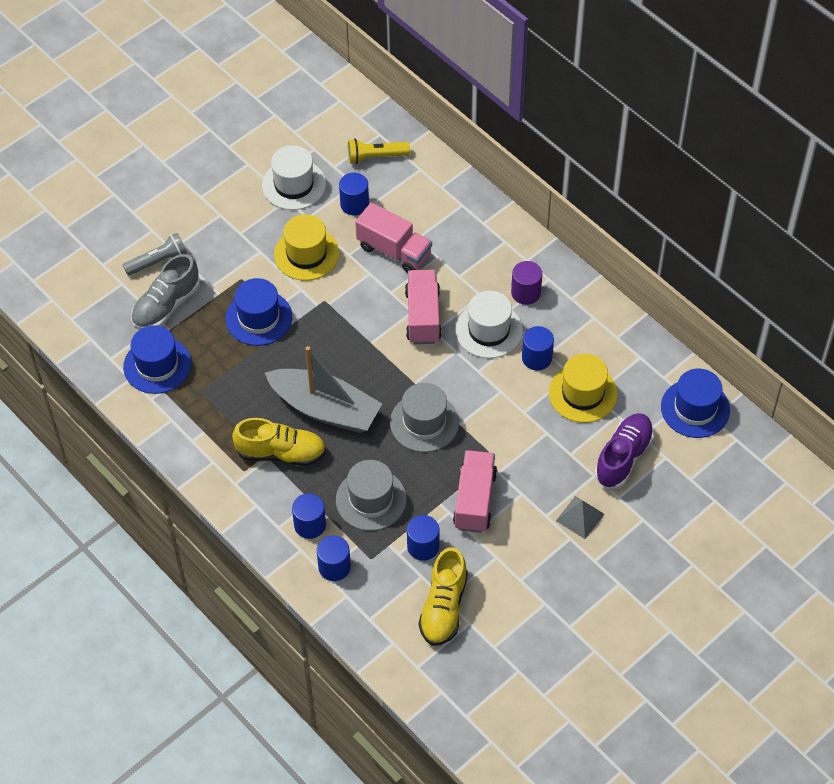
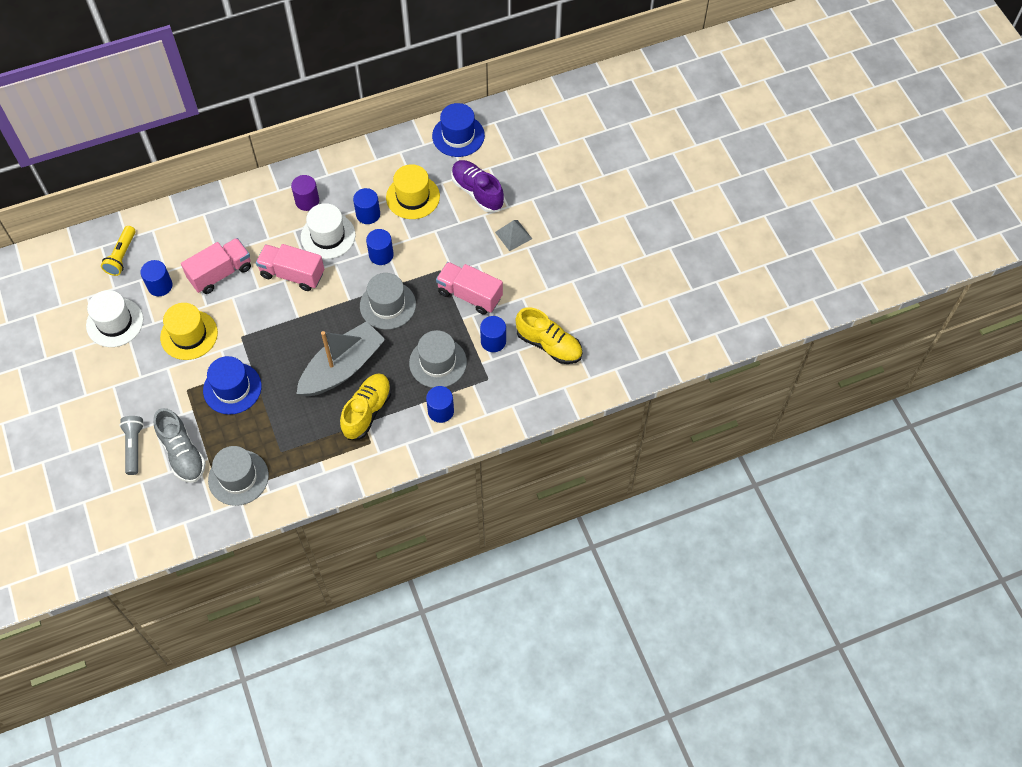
camera: 70 degrees left, 5 degrees up
(157, 365) = (238, 477): blue hat -> grey hat
(334, 567) = (484, 406): blue cylinder -> blue cylinder (381, 255)

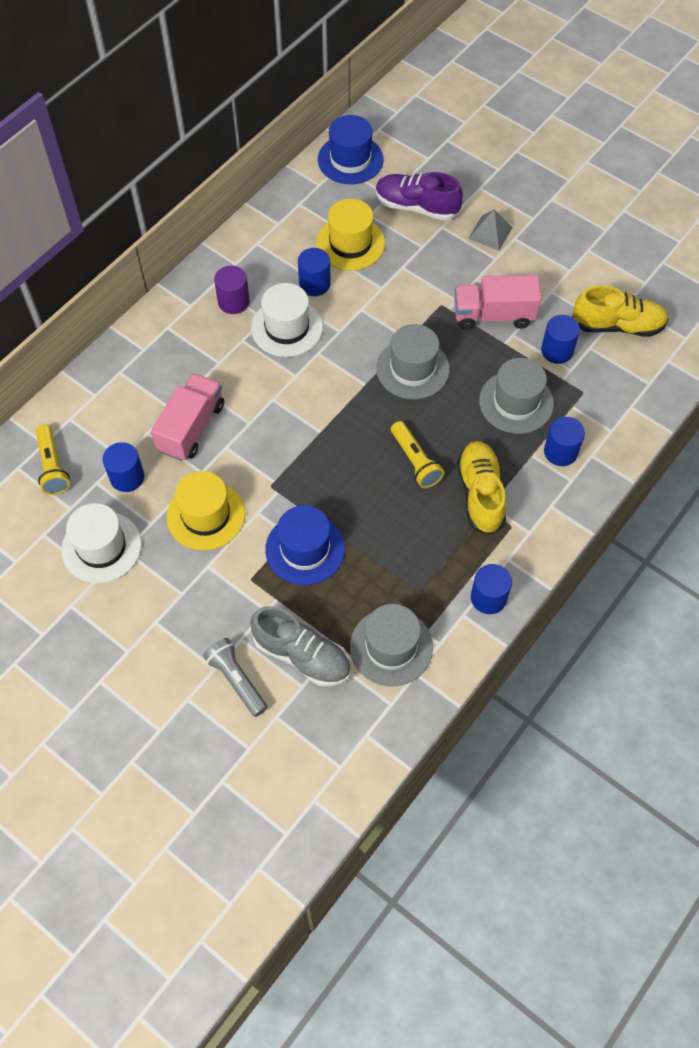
camera: 30 degrees left, 0 degrees up
(292, 274) = (278, 388): pink truck -> none
(342, 368) = (415, 461): grey boat -> yellow flashlight
(381, 255) = (363, 319): blue cylinder -> blue cylinder (488, 598)

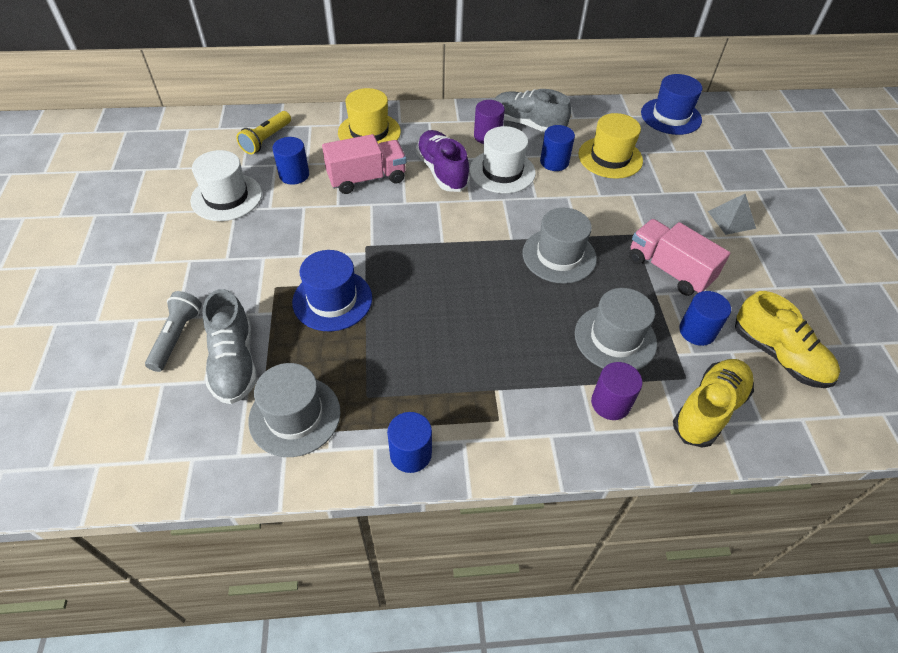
camera: 45 degrees right, 10 degrees down
(206, 515) = (304, 229): yellow hat -> yellow hat (369, 132)
(250, 261) = (527, 124): none -> grey shoe
(415, 461) = (482, 312): yellow flashlight -> none
(416, 207) = (688, 169): purple shoe -> purple shoe (442, 171)
(480, 494) = (503, 375): yellow shoe -> yellow shoe (708, 409)
(560, 452) = (610, 403): blue cylinder -> purple cylinder

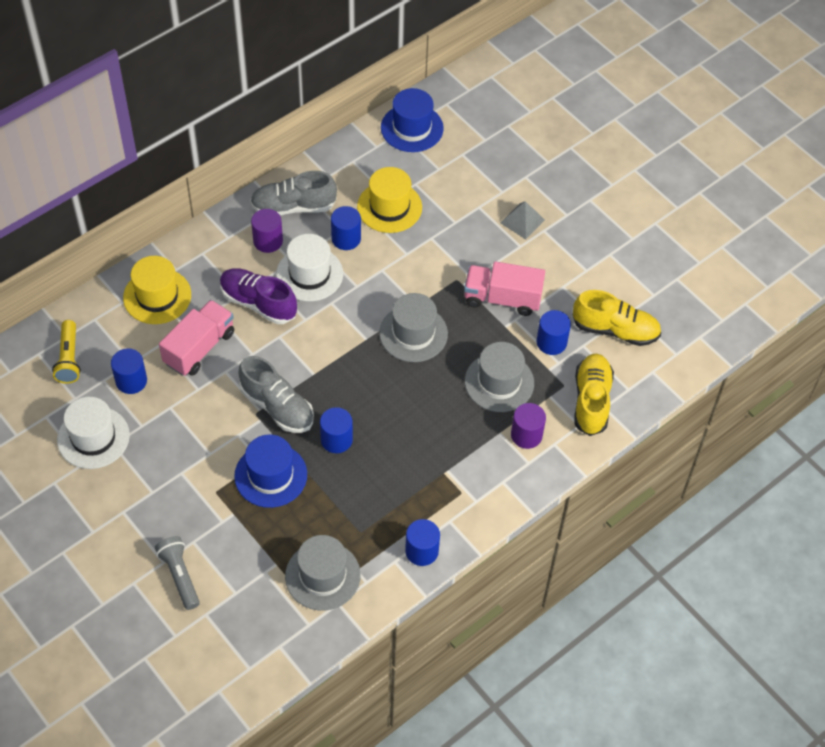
camera: 35 degrees left, 5 degrees up
(234, 362) = (243, 567): grey shoe -> grey shoe (277, 406)
(416, 303) = (336, 439): none -> blue cylinder

